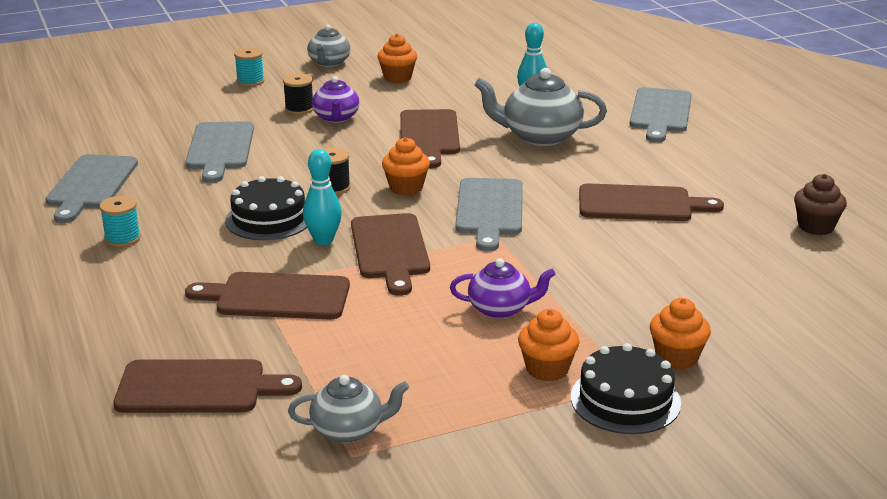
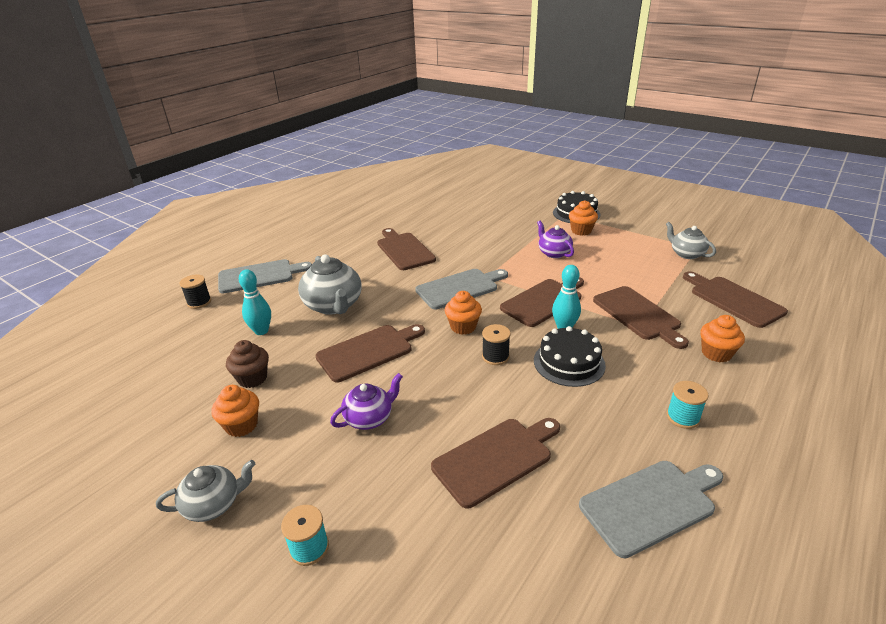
camera: 120 degrees left, 5 degrees up
(220, 149) = (496, 458): grey cutting board -> brown cutting board
(299, 109) = (365, 455): black spool -> black spool (199, 302)
(676, 357) = (534, 212): orange cupcake -> orange cupcake (716, 353)
(816, 226) = (385, 209): brown cupcake -> brown cupcake (252, 378)

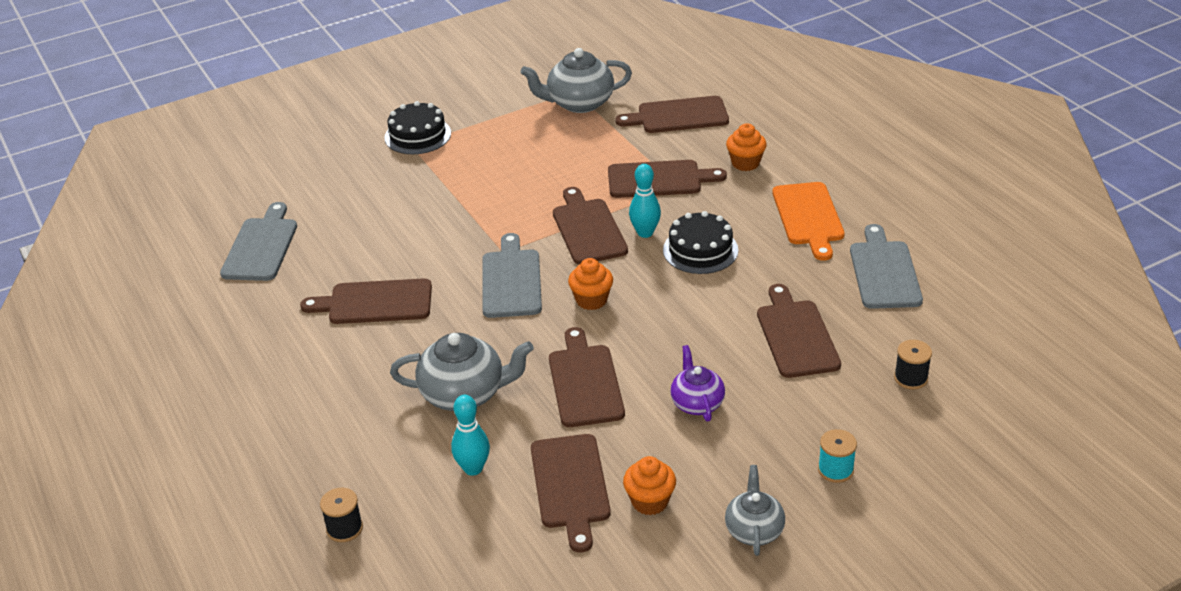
camera: 65 degrees left, 5 degrees up
(252, 378) = (570, 486): brown cupcake -> brown cutting board
(259, 276) = (321, 457): grey cutting board -> grey cutting board (261, 246)
(495, 356) = (659, 293): black spool -> black spool (910, 378)
(554, 253) = (496, 187): purple teapot -> none
(581, 231) = (464, 148): orange cupcake -> none
(683, 417) = (808, 217): turquoise spool -> orange cutting board
(686, 254) = (579, 103): grey teapot -> grey teapot, size x1.62

